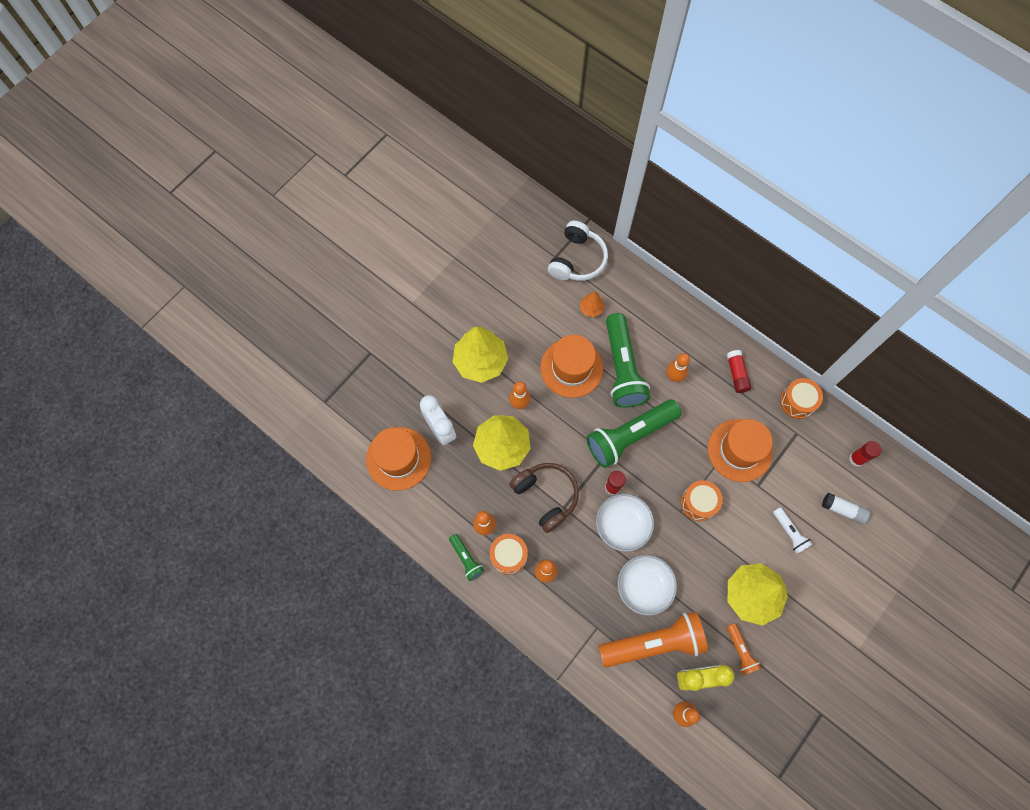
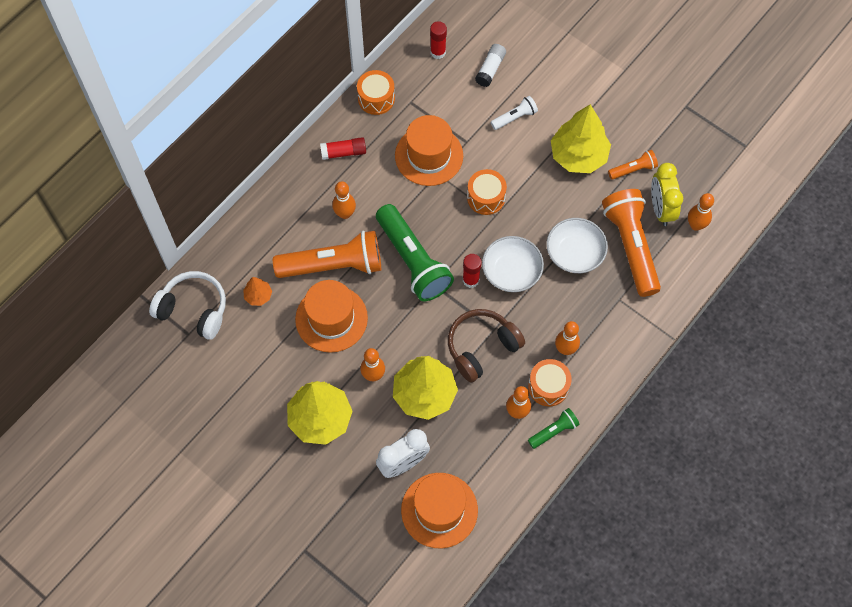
camera: 90 degrees left, 5 degrees down
(622, 368) = (333, 265): green flashlight -> orange flashlight

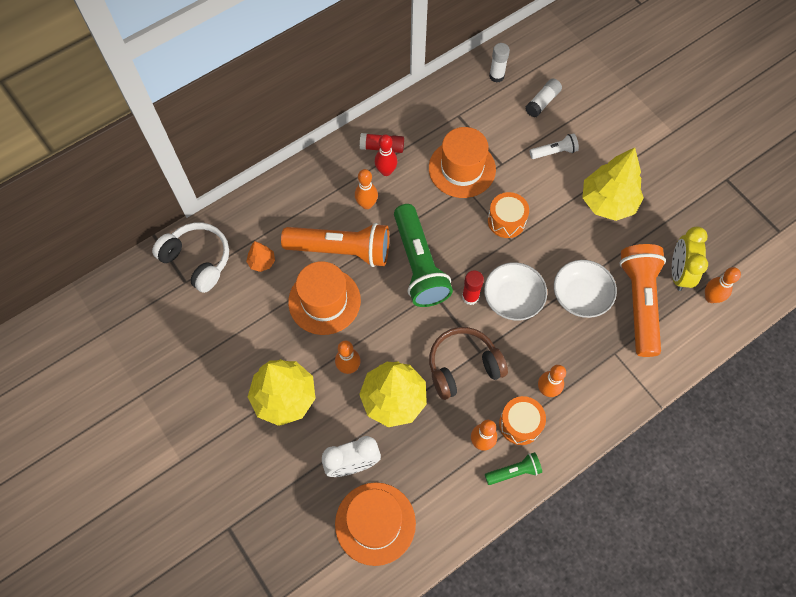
camera: 15 degrees right, 0 degrees up
(354, 176) = (386, 171): none -> red bowling pin
(376, 98) = (427, 105): orange drum -> none
(438, 52) = (496, 76): red glue stick -> white glue stick
(633, 169) = (659, 228): orange flashlight -> none

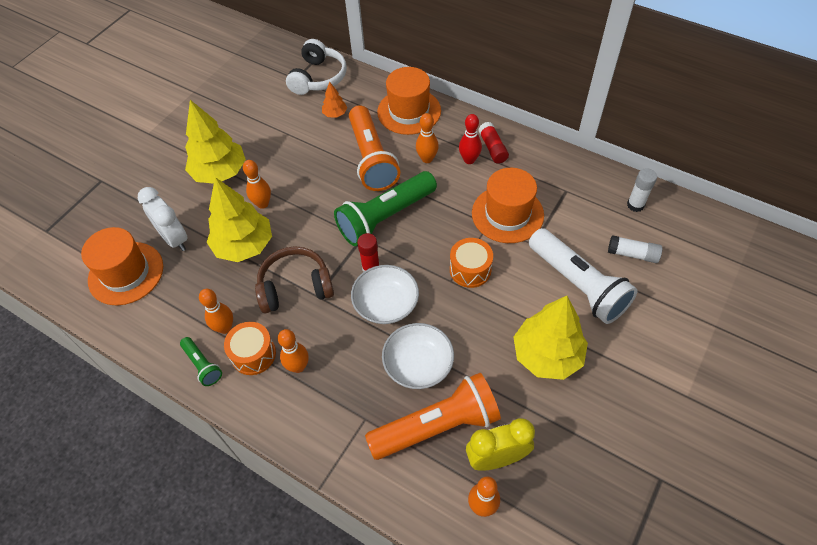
camera: 70 degrees right, 10 degrees down
(324, 301) = (317, 165): orange hat -> orange hat (409, 111)
(463, 367) = (295, 287): brown headphones -> brown headphones turned 60 degrees counterclockwise
(554, 152) = (578, 284): white flashlight -> white flashlight, size x2.11

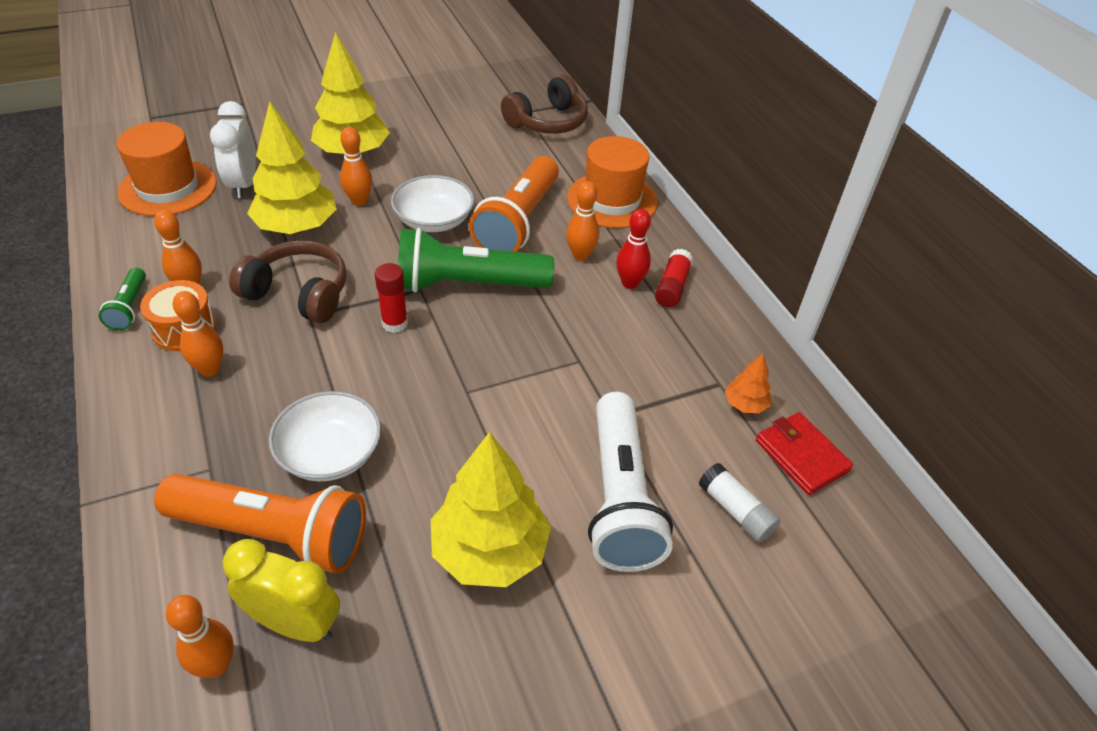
camera: 30 degrees right, 10 degrees down
(318, 77) = (547, 122): white headphones -> brown headphones
(335, 114) = (527, 162): orange tree -> orange tree (745, 404)
(386, 304) = (369, 368): white bowl -> white bowl (434, 220)
(470, 269) = (503, 394): orange drum -> none
(507, 214) = (614, 364): orange hat -> none
(635, 205) = (801, 456): white glue stick -> red wallet

